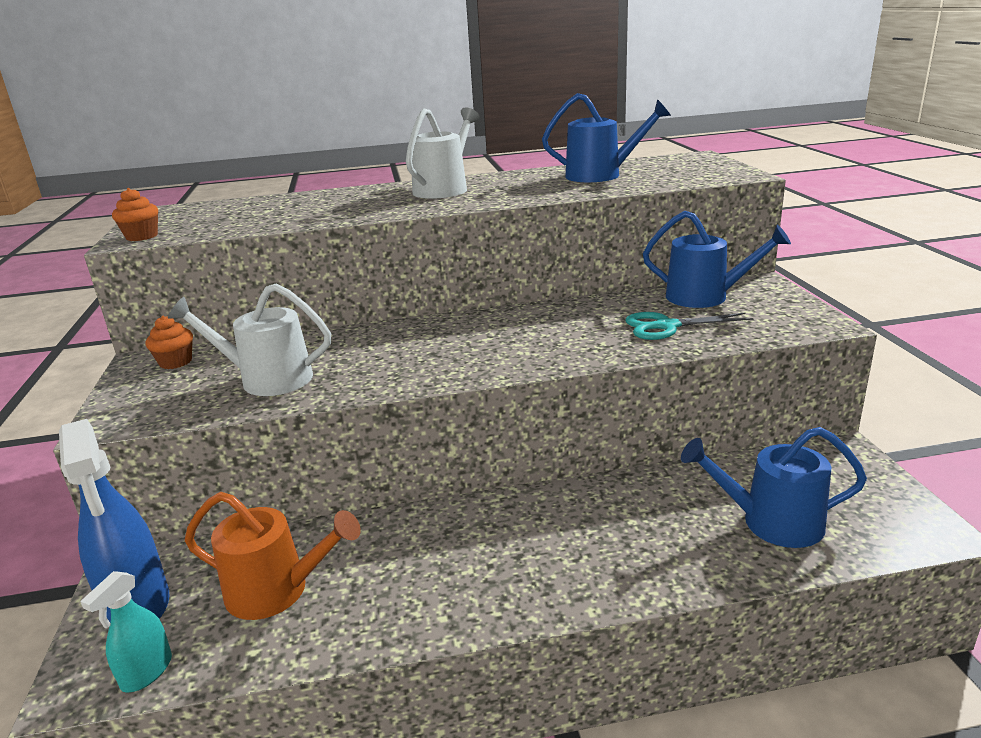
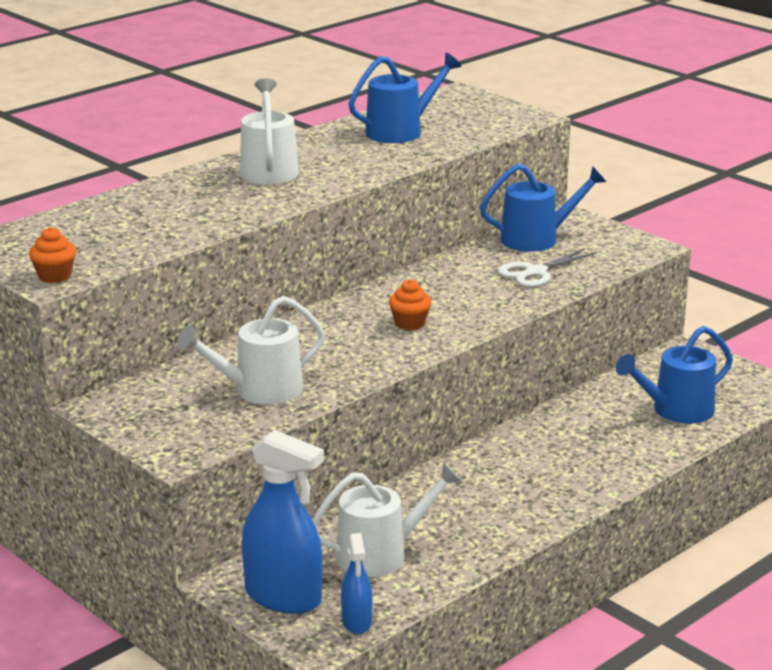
camera: 35 degrees left, 0 degrees up
(147, 672) = (357, 622): turquoise spray bottle -> blue spray bottle
(175, 362) = (137, 399): orange cupcake -> orange cupcake (410, 323)
(276, 591) = (380, 554): orange watering can -> white watering can
(667, 326) = (535, 272): turquoise scissors -> white scissors

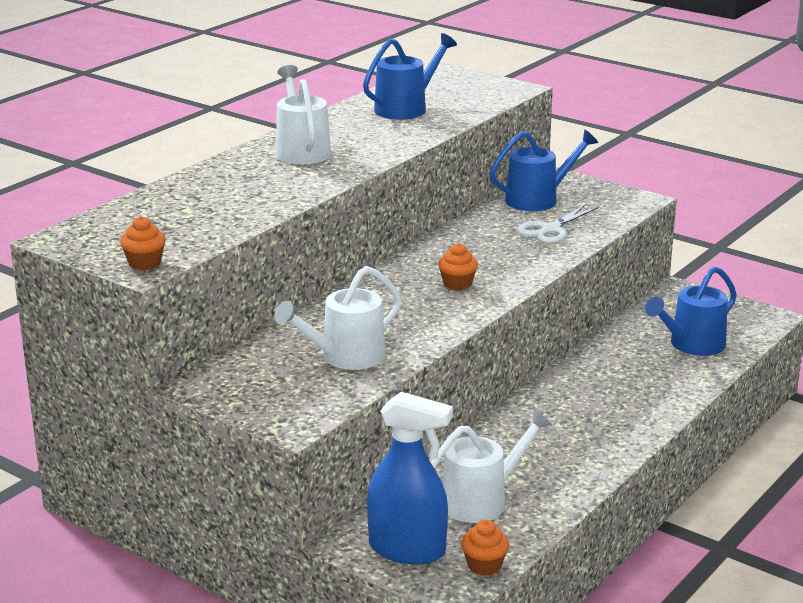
camera: 10 degrees left, 0 degrees up
(357, 622) = (484, 565): blue spray bottle -> orange cupcake

